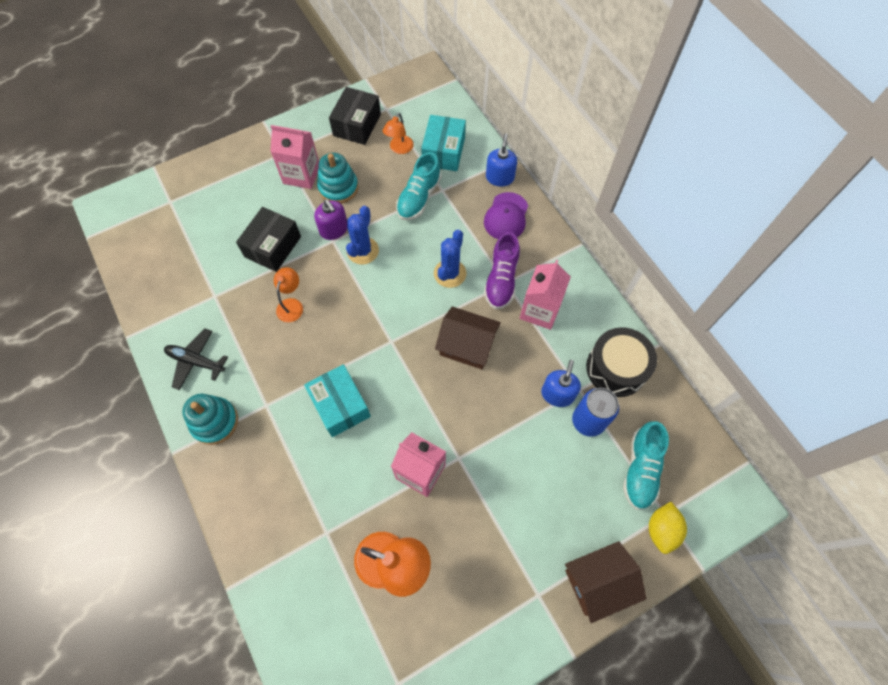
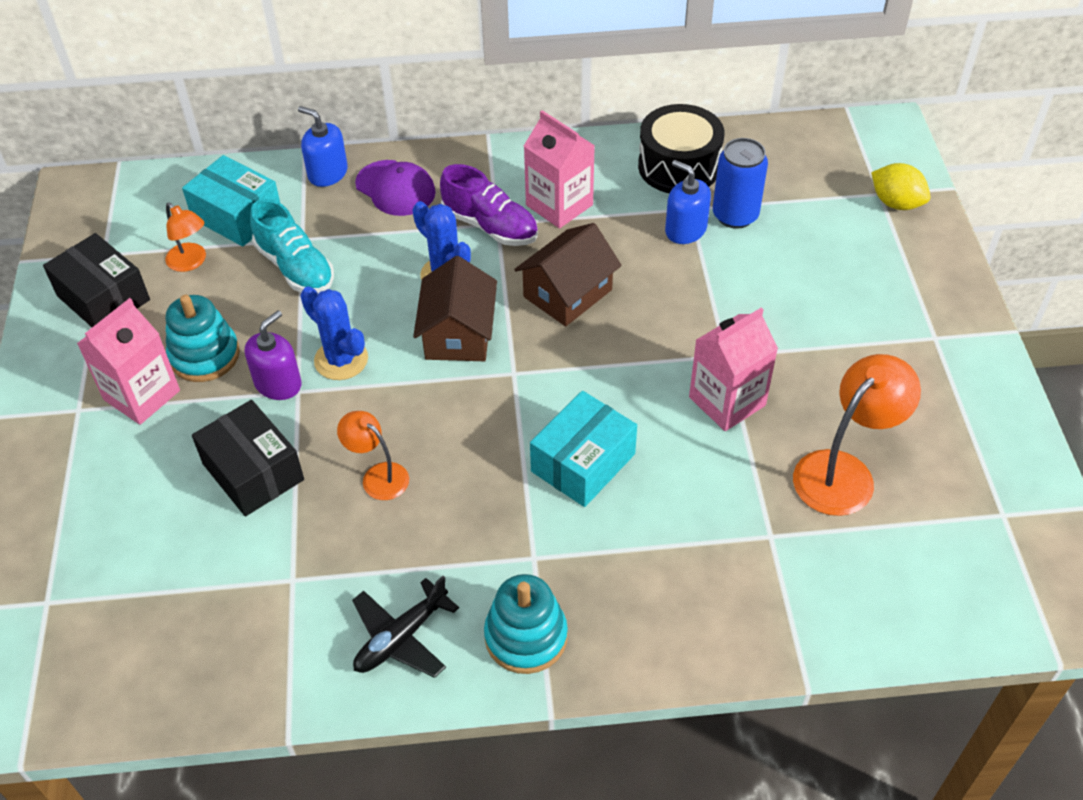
camera: 65 degrees left, 15 degrees down
(334, 229) = (278, 383): purple soap dispenser -> purple soap dispenser turned 45 degrees counterclockwise
(340, 405) = (583, 462): turquoise box -> turquoise box turned 45 degrees counterclockwise
(598, 582) = (937, 278): brown house -> brown house (458, 334)
(641, 469) = (817, 193): turquoise shoe -> none

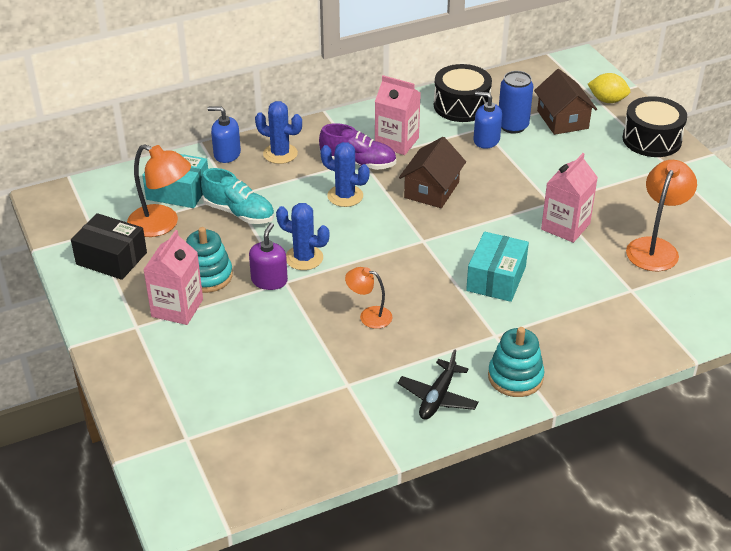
camera: 20 degrees left, 10 degrees down
(191, 262) = (162, 225): orange lamp -> orange lamp, size x1.71
(253, 472) = (283, 333): black box -> none
(395, 188) = (280, 154): purple cap -> blue cactus
(458, 334) = (374, 227): brown house -> brown house (562, 119)
(931, 284) = (651, 139): none -> black drum

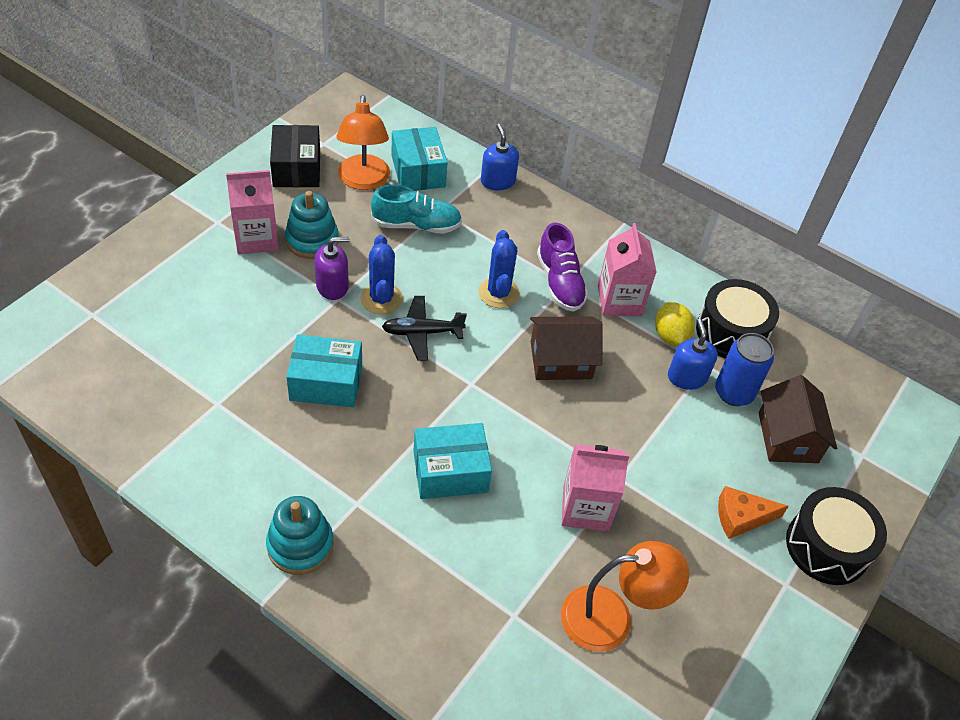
camera: 55 degrees right, 10 degrees up
(239, 213) = (416, 225): turquoise shoe -> turquoise shoe turned 90 degrees counterclockwise
(280, 154) = (528, 218): blue cactus -> none
(369, 316) = (326, 382): orange lamp -> turquoise box
(437, 397) = (235, 485): black plane -> black plane (422, 332)
(562, 119) = (788, 437): brown house -> brown house turned 45 degrees counterclockwise
(607, 100) = (867, 471): yellow lemon -> yellow lemon (670, 336)
(611, 164) = (741, 517): none -> orange cheese

